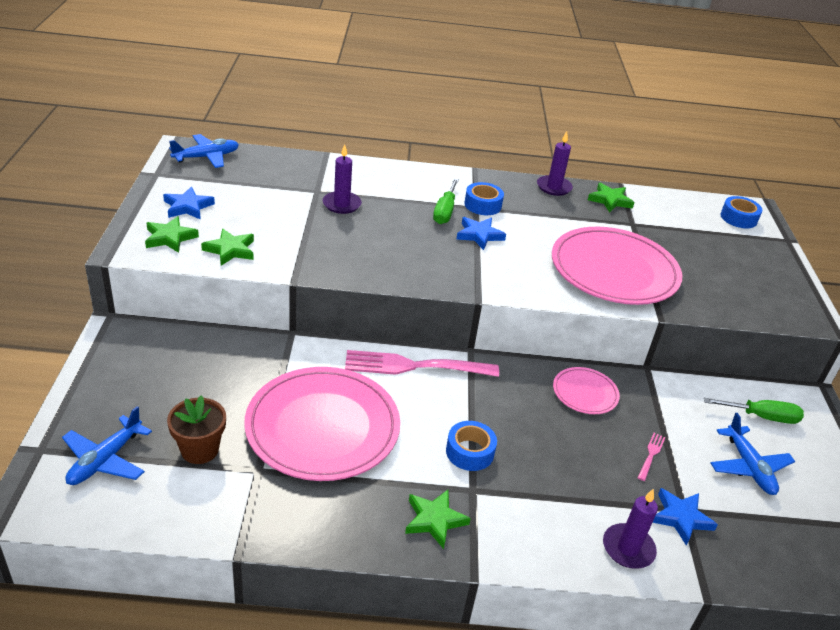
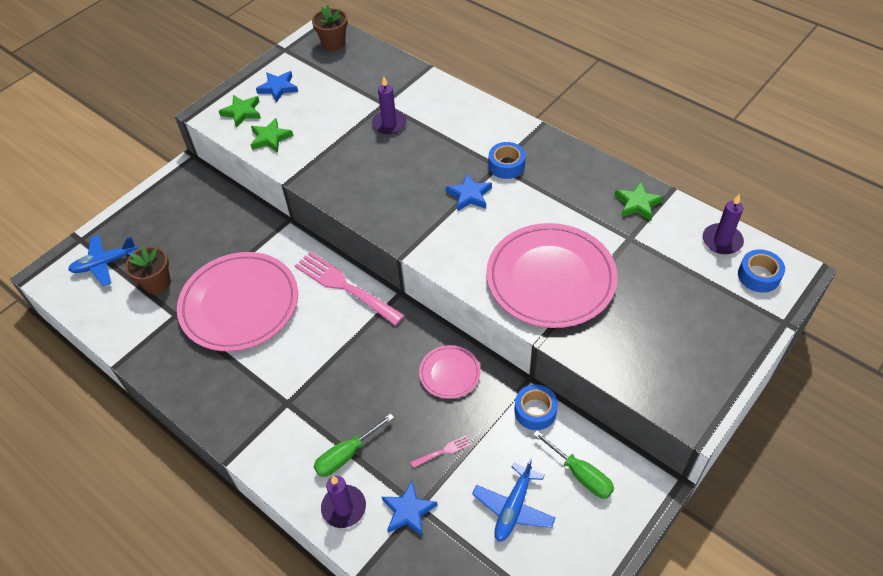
camera: 45 degrees right, 15 degrees up
(206, 157) = (333, 43): blue plane -> brown flower pot
(434, 520) = (241, 409): green star -> none
(445, 211) = (466, 160): green screwdriver -> green screwdriver (346, 455)
(470, 452) = (313, 374): blue tape -> blue tape (535, 411)
(554, 187) = (596, 169): purple candle -> purple candle (722, 241)

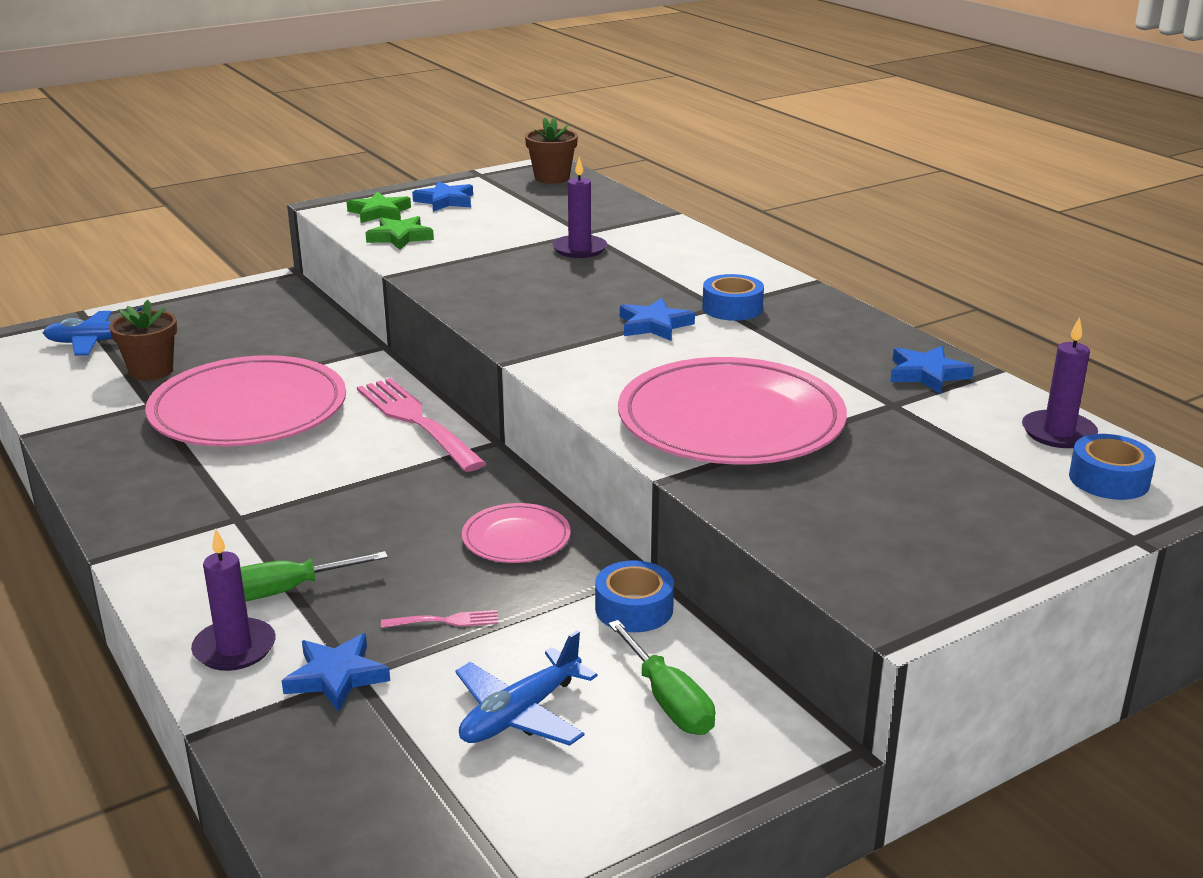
camera: 15 degrees right, 25 degrees down
(637, 204) = (927, 374): green star -> blue star

